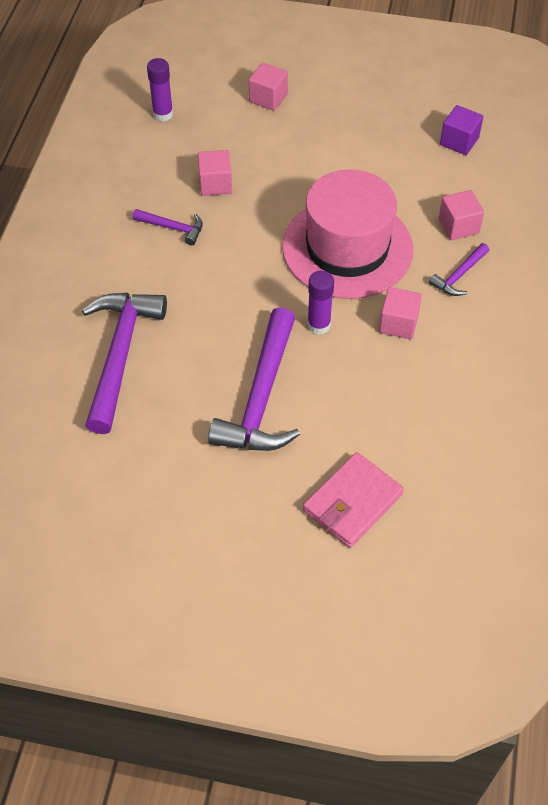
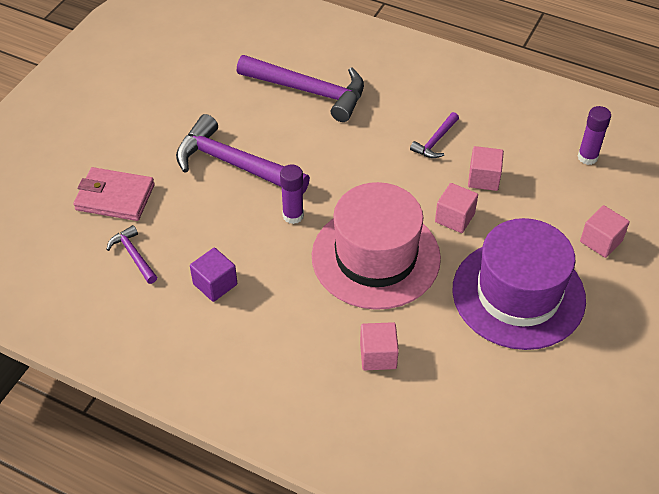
camera: 105 degrees right, 5 degrees down
(350, 144) = (518, 294): none -> purple hat
(352, 502) = (115, 197): pink wallet -> pink wallet turned 45 degrees counterclockwise
(398, 323) = (273, 272): pink cube -> pink cube (454, 218)
(459, 141) = (504, 395): purple cube -> purple cube (215, 284)
(459, 275) = (313, 336): purple hammer -> purple hammer (133, 255)

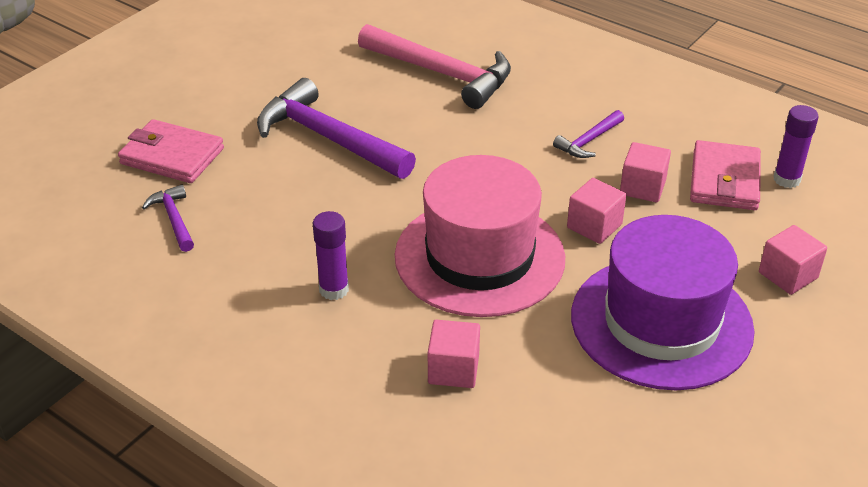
camera: 10 degrees right, 10 degrees down
(215, 284) = (265, 262): purple cube -> none
(293, 215) = (385, 200): purple glue stick -> purple glue stick (334, 289)
(309, 91) = (442, 74): purple hammer -> pink hammer
(542, 164) = (724, 180): none -> pink wallet

